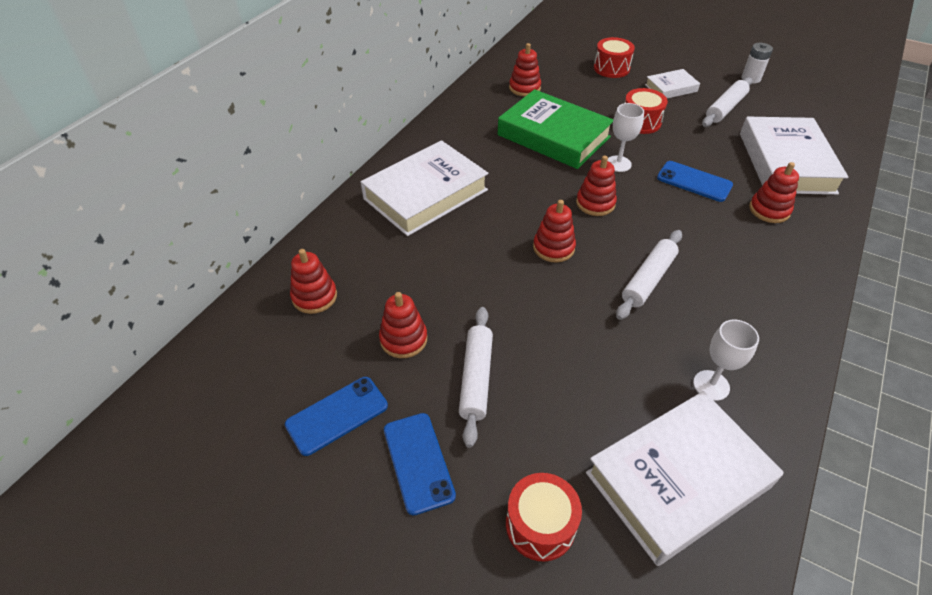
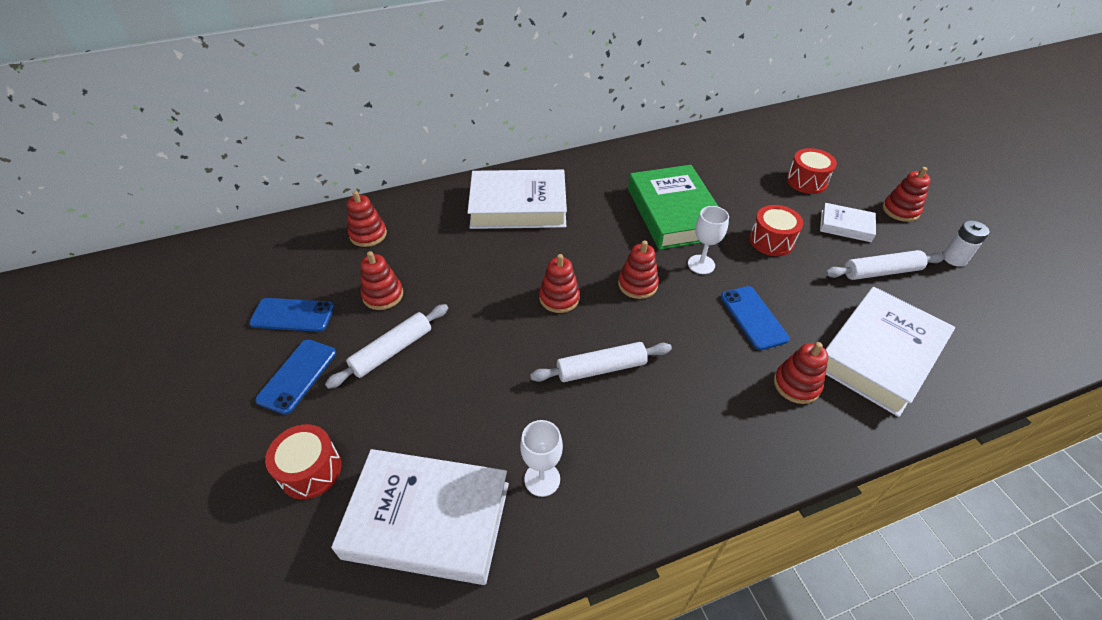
camera: 40 degrees right, 0 degrees up
(524, 88) = (700, 162): red stacking toy -> red stacking toy (900, 210)

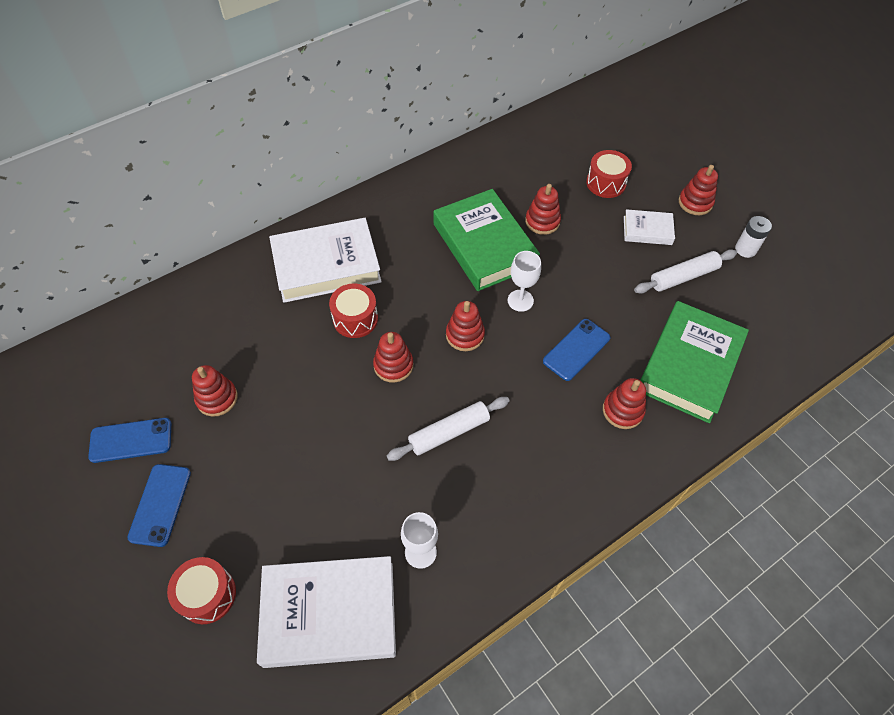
camera: 15 degrees left, 10 degrees up
(368, 234) = (178, 330): red stacking toy -> red stacking toy (542, 221)
(392, 351) = (246, 457): white rolling pin -> none
(753, 317) = (576, 349): blue phone -> blue phone turned 75 degrees clockwise
(771, 241) = (581, 260): red drum -> red drum (355, 319)
(879, 355) = (689, 366): white book -> green book

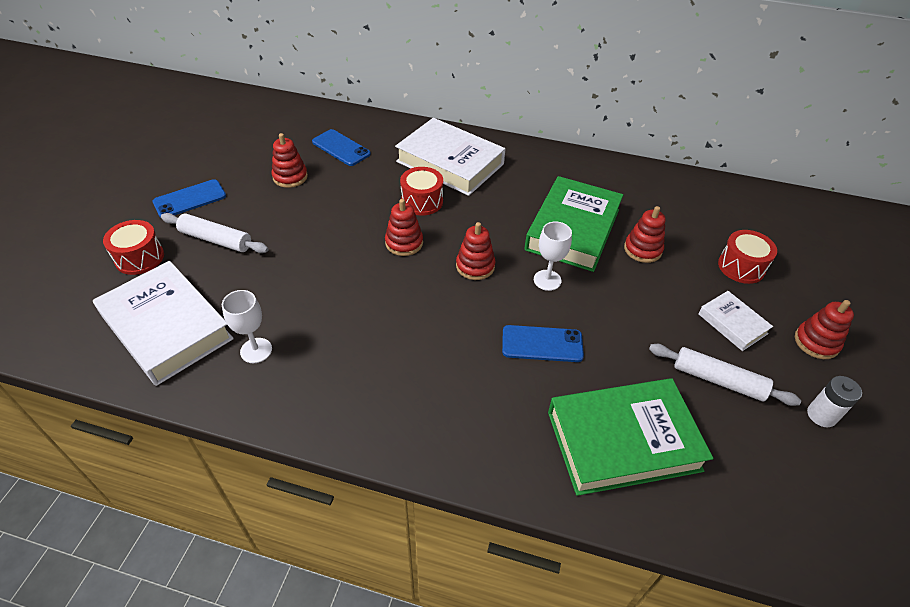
camera: 50 degrees right, 10 degrees down
(131, 440) = (225, 161): blue phone -> blue phone (341, 148)
(449, 432) = (377, 307): white rolling pin -> white rolling pin (216, 240)
(622, 411) = (515, 413): red stacking toy -> none

